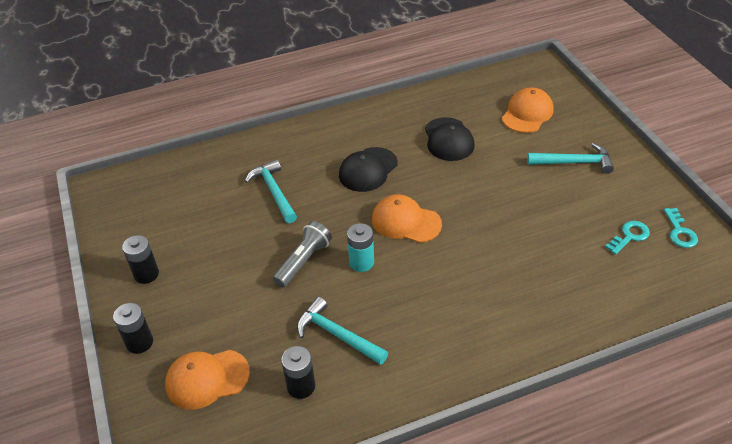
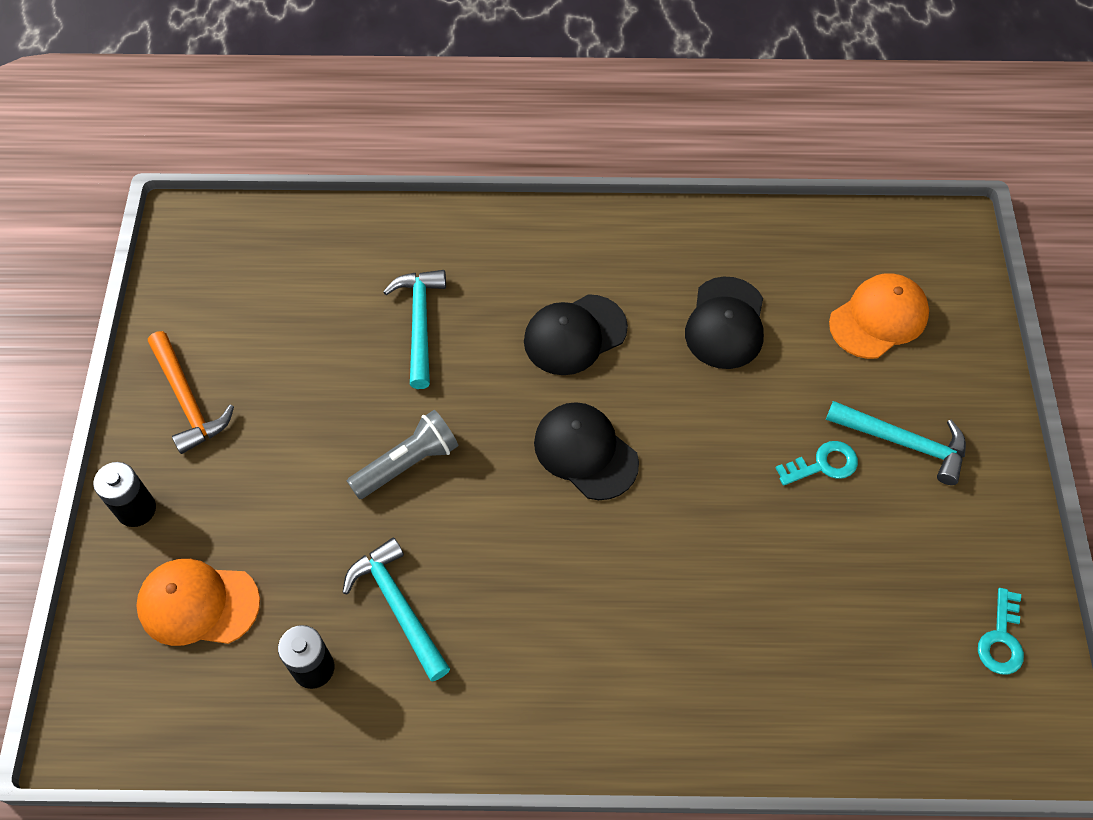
camera: 20 degrees right, 15 degrees up
(146, 274) = (188, 400): black battery -> orange hammer
(361, 262) = (487, 498): turquoise battery -> none
(406, 222) = (585, 452): orange cap -> black cap
(629, 236) = (915, 614): turquoise key -> turquoise key (823, 464)

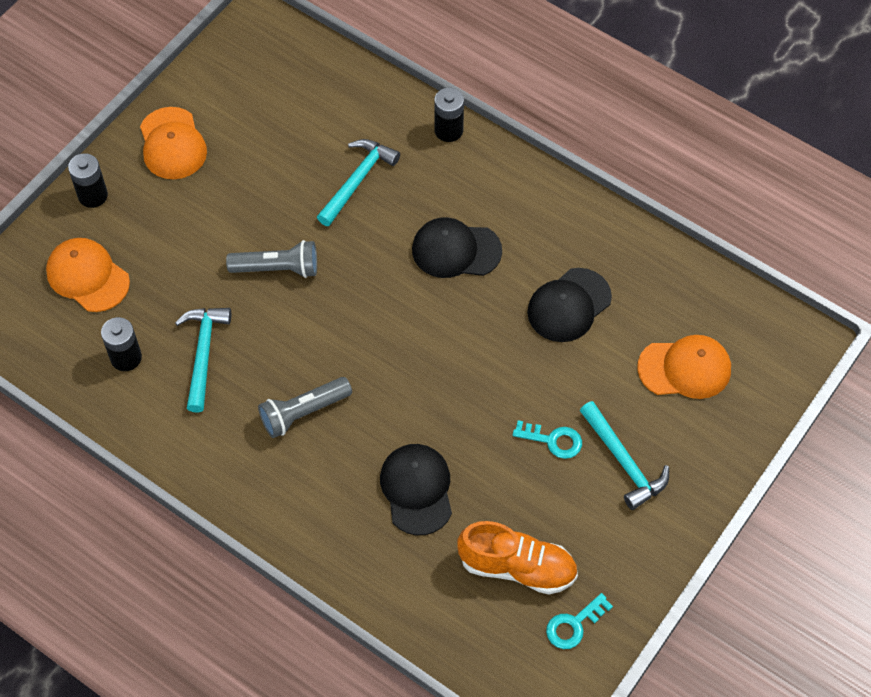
camera: 35 degrees right, 0 degrees up
(188, 400) = (172, 144): orange hammer -> orange cap
(472, 223) = (448, 130): none -> black battery
(557, 600) = (303, 413): none -> grey flashlight
(585, 452) = (398, 332): black cap -> black cap (417, 489)
(900, 617) = (517, 567): none -> orange shoe

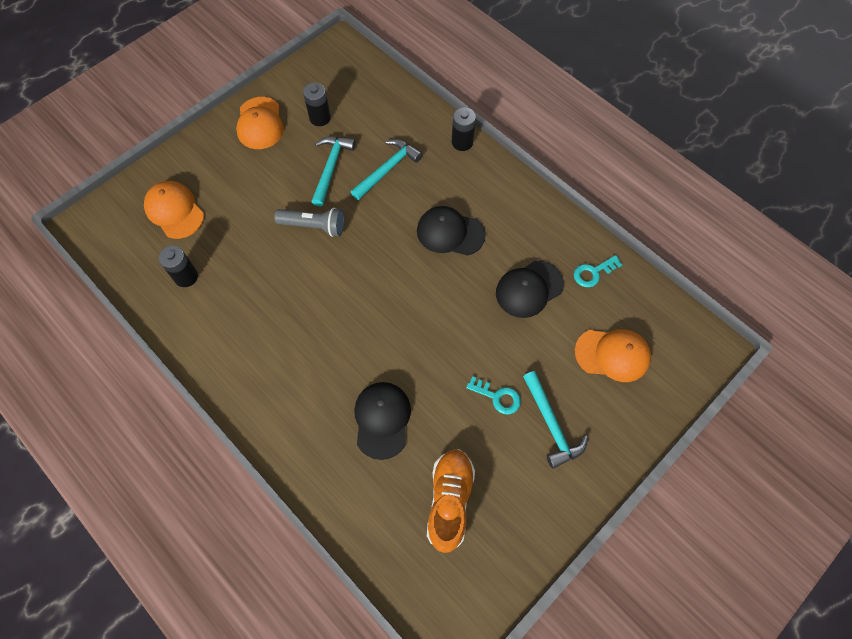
camera: 10 degrees right, 5 degrees up
(93, 195) = (194, 152): black battery -> black battery (320, 118)
(203, 353) = (243, 283): turquoise hammer -> turquoise hammer (331, 168)
(303, 413) = (308, 342): grey flashlight -> none
(517, 567) = (449, 501): orange shoe -> orange shoe turned 105 degrees counterclockwise
(574, 624) = (487, 560): turquoise key -> turquoise key (593, 272)

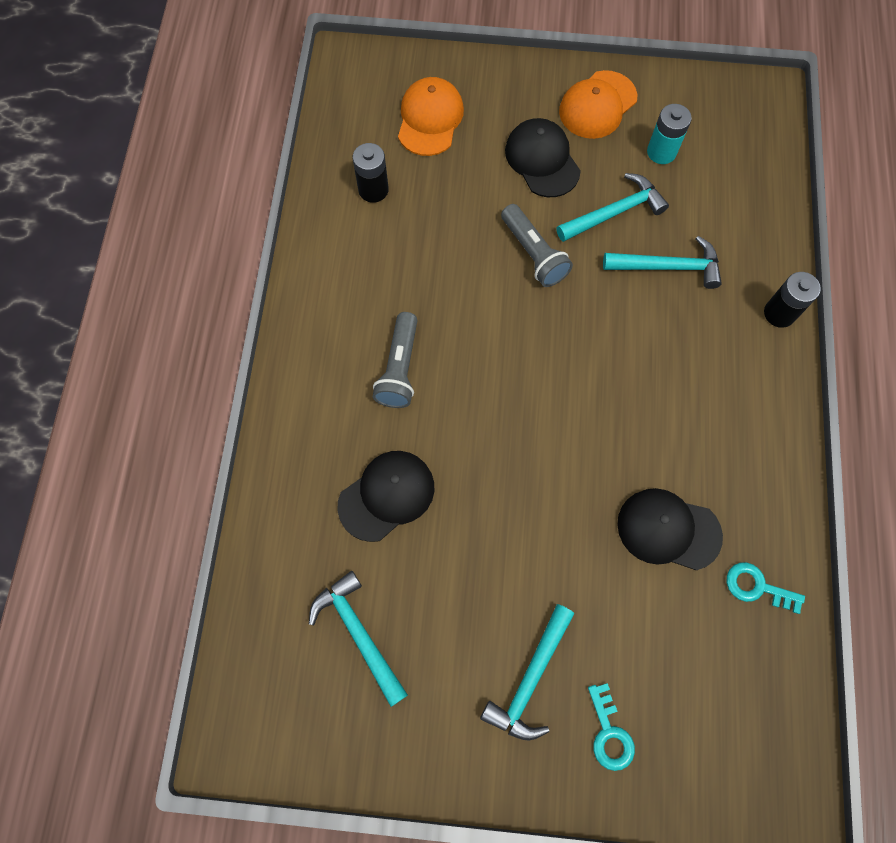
camera: 50 degrees right, 5 degrees up
(312, 351) = (400, 368): none -> grey flashlight
(320, 118) = (661, 152): black battery -> turquoise battery
(449, 501) = (358, 634): orange shoe -> turquoise hammer
(450, 232) = (656, 391): black cap -> black cap (542, 160)
(497, 397) = (511, 594): turquoise key -> turquoise key (609, 733)
(612, 355) = (674, 687): orange cap -> none

